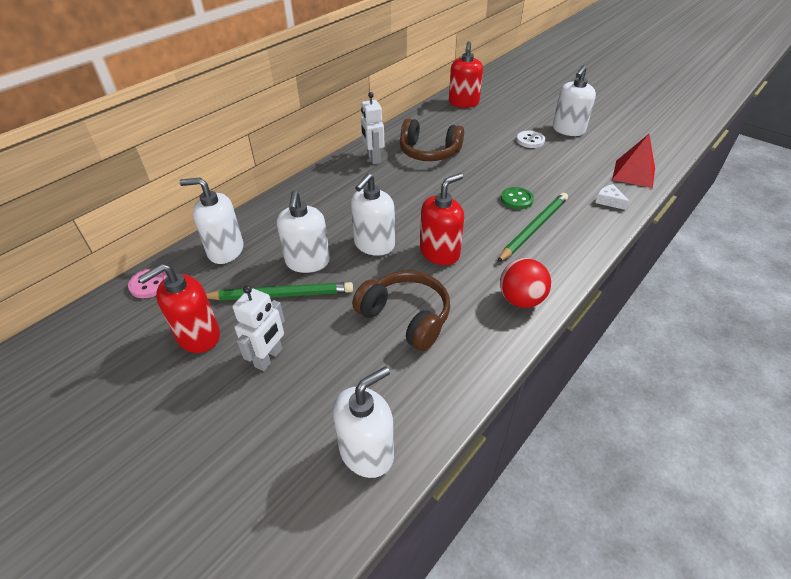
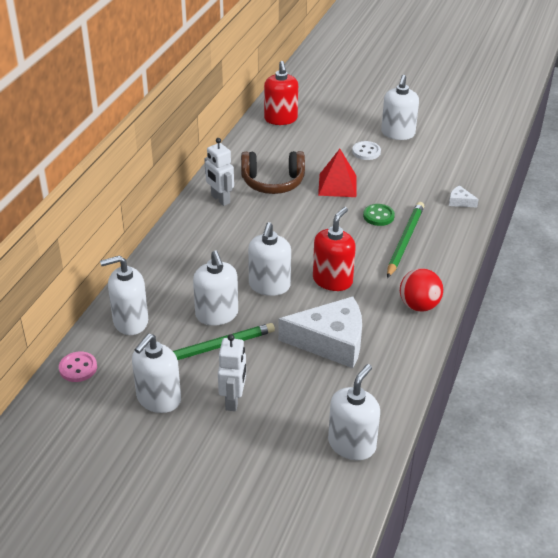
camera: 20 degrees left, 5 degrees down
(198, 336) = (158, 399): red soap dispenser -> white soap dispenser
(406, 317) = (331, 341): brown headphones -> white cheese
(633, 173) = (472, 170): red pyramid -> red pyramid (337, 185)

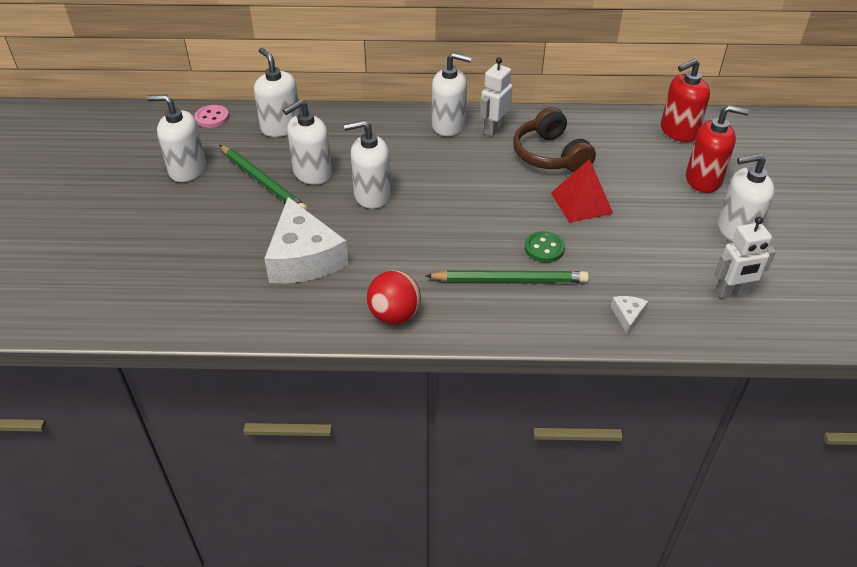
camera: 70 degrees right, 5 degrees up
(233, 400) = (197, 213): white robot -> white robot (732, 292)
(332, 280) = (404, 237): red soap dispenser -> red soap dispenser (703, 180)
(352, 444) = (157, 305): white soap dispenser -> white soap dispenser (448, 125)
(366, 152) = (670, 211): white button -> none

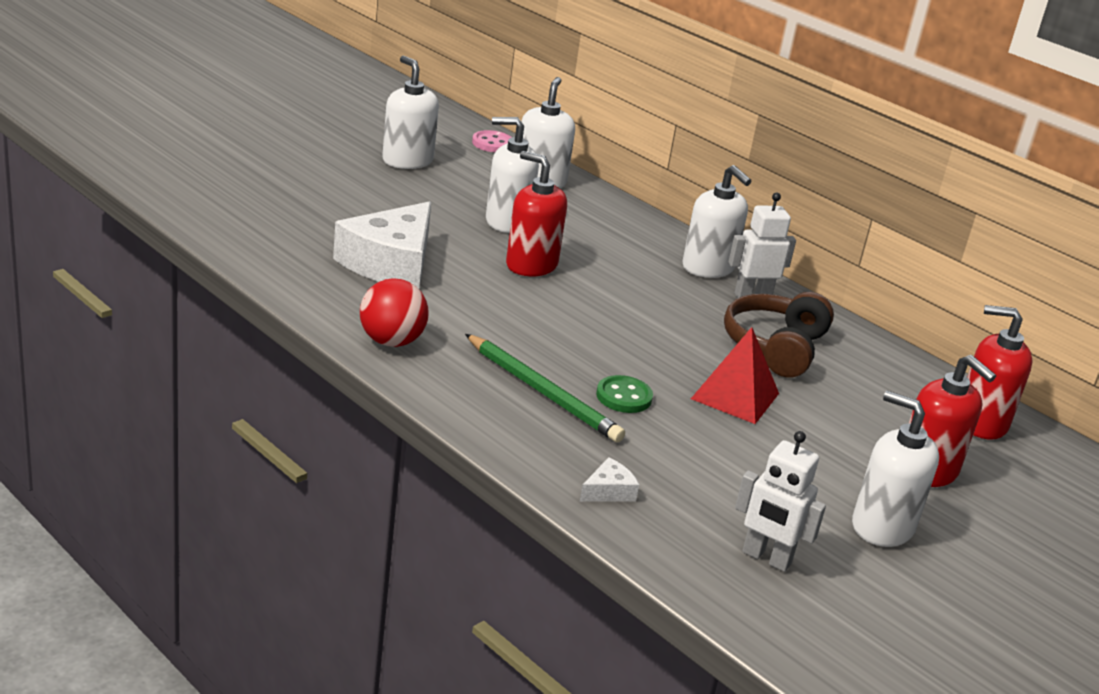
camera: 40 degrees right, 15 degrees down
(263, 181) = (454, 202): green pencil -> none
(372, 195) = (531, 265): white soap dispenser -> red soap dispenser

